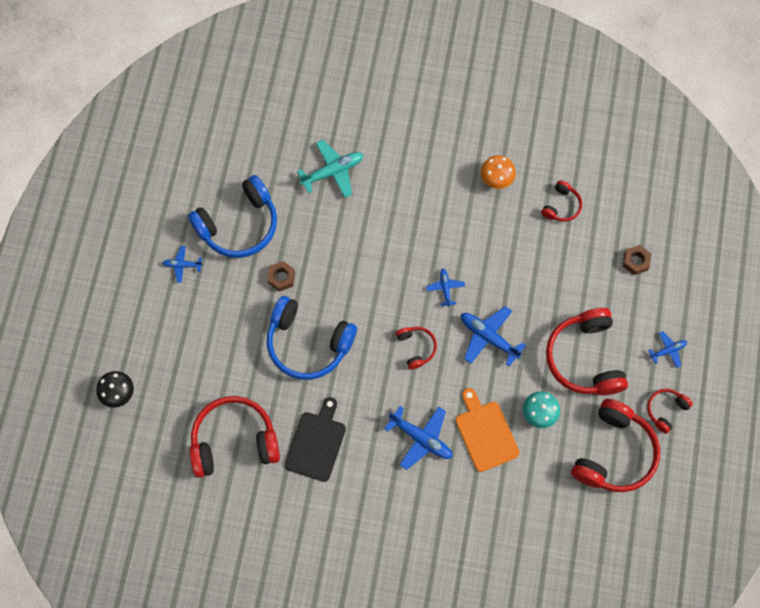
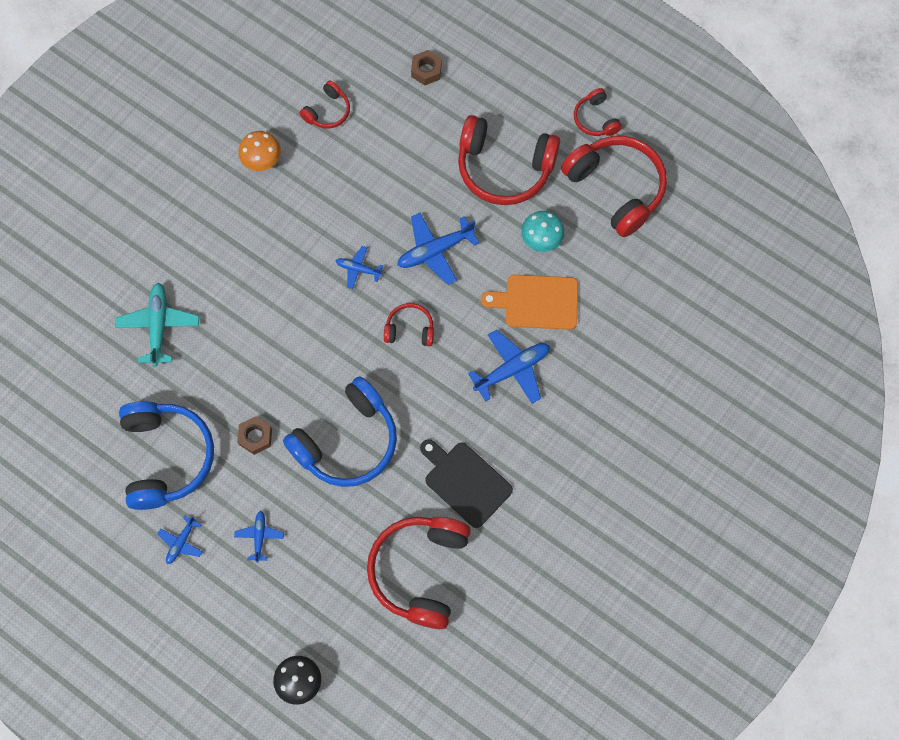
camera: 65 degrees left, 0 degrees up
(561, 206) = (328, 111): red headphones -> red headphones turned 75 degrees clockwise
(668, 350) = (535, 87): blue plane -> blue plane (259, 536)

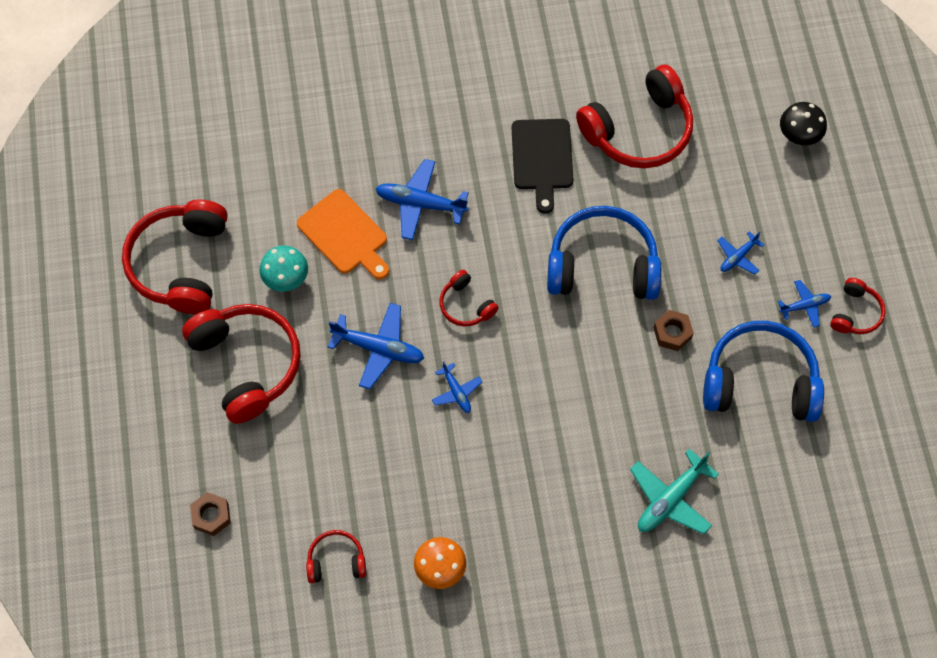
camera: 135 degrees left, 5 degrees down
(166, 457) = (760, 381): blue headphones -> blue headphones turned 60 degrees clockwise
(595, 119) = (127, 335): red headphones -> red headphones (855, 313)

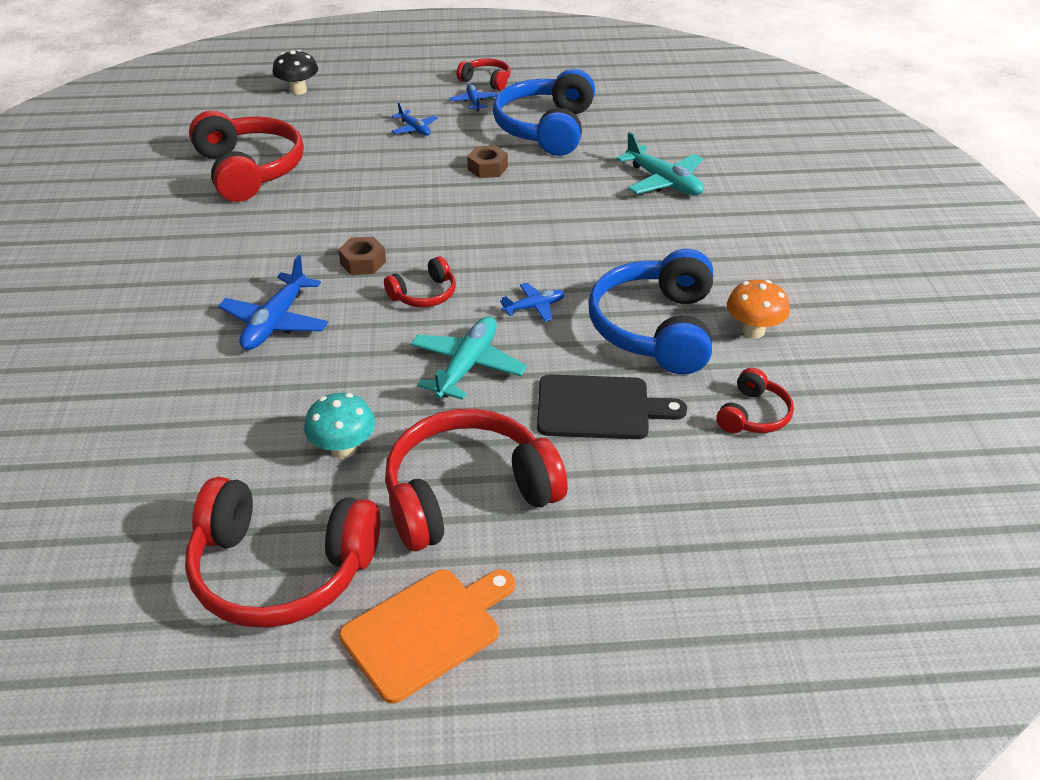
camera: 85 degrees left, 25 degrees down
(211, 516) = (700, 539): brown nut -> brown nut (363, 262)
(336, 561) = (753, 415): red headphones -> red headphones turned 150 degrees counterclockwise
(345, 235) = (295, 389): orange cutting board -> orange cutting board (426, 630)
(379, 348) = (467, 366): blue plane -> turquoise plane
(542, 158) = (255, 231): black cutting board -> black cutting board (599, 408)
(602, 265) = (400, 202): blue headphones -> blue headphones (655, 328)

